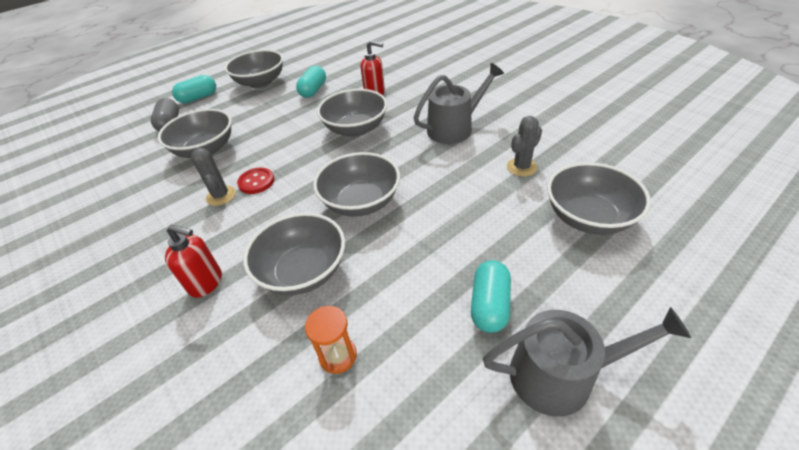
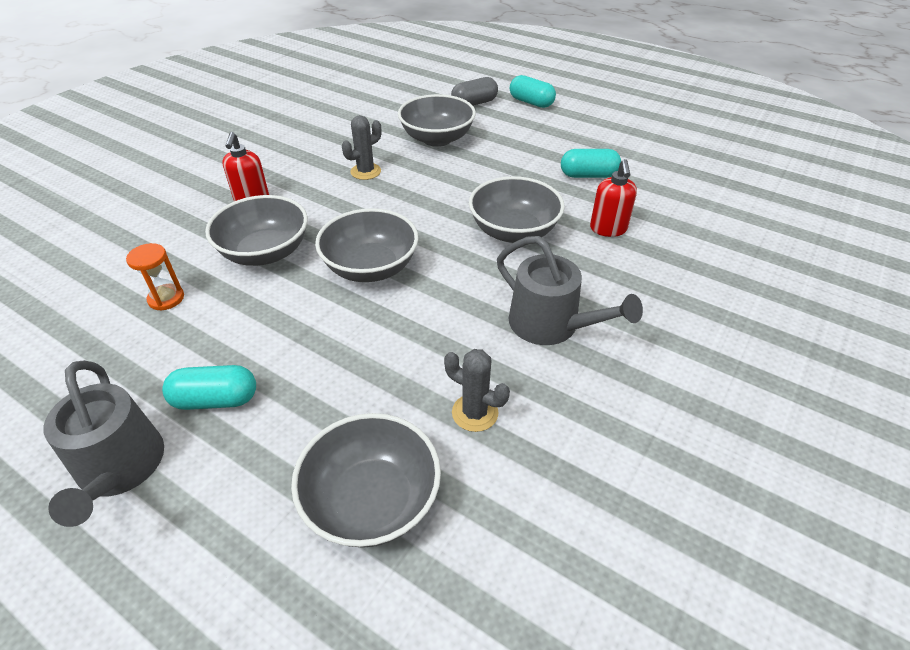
camera: 70 degrees right, 0 degrees up
(256, 182) = (391, 186): red button -> none
(260, 82) = (586, 131): grey bowl -> none

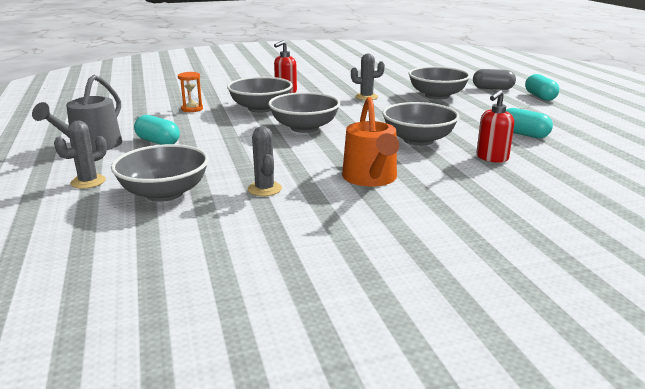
camera: 40 degrees right, 20 degrees down
(232, 551) = (88, 182): none -> grey cactus
(551, 325) = (371, 178): grey watering can -> orange watering can

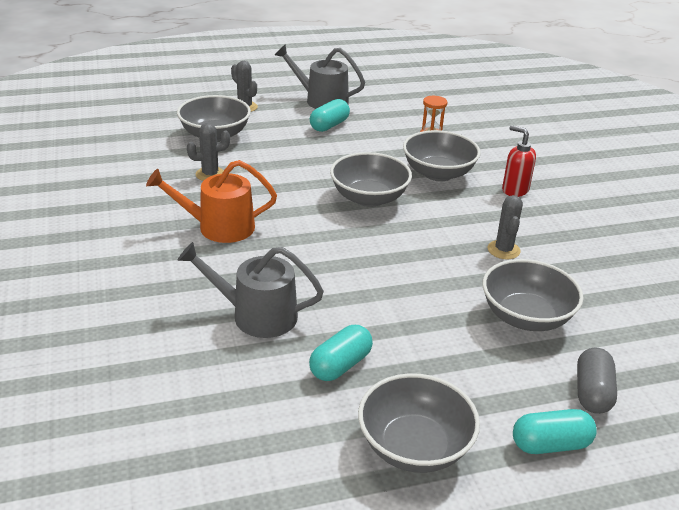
camera: 90 degrees right, 10 degrees up
(418, 140) = (323, 270): grey bowl -> grey bowl (414, 446)
(491, 158) = (256, 315): red soap dispenser -> grey watering can

